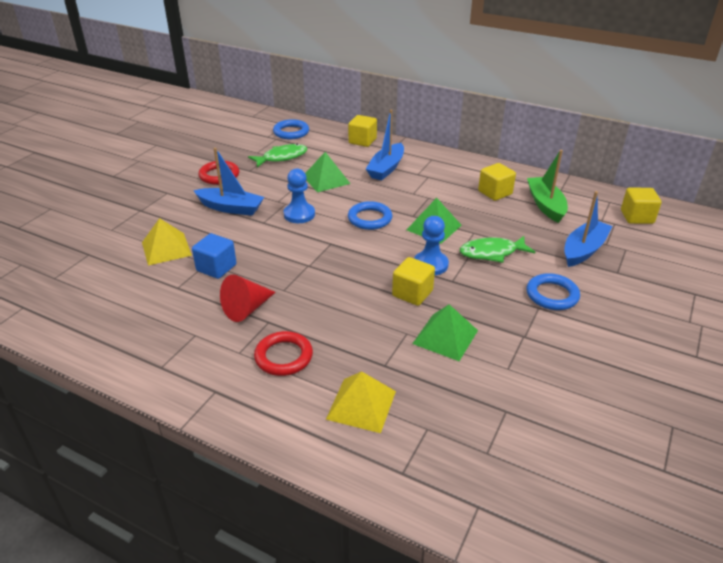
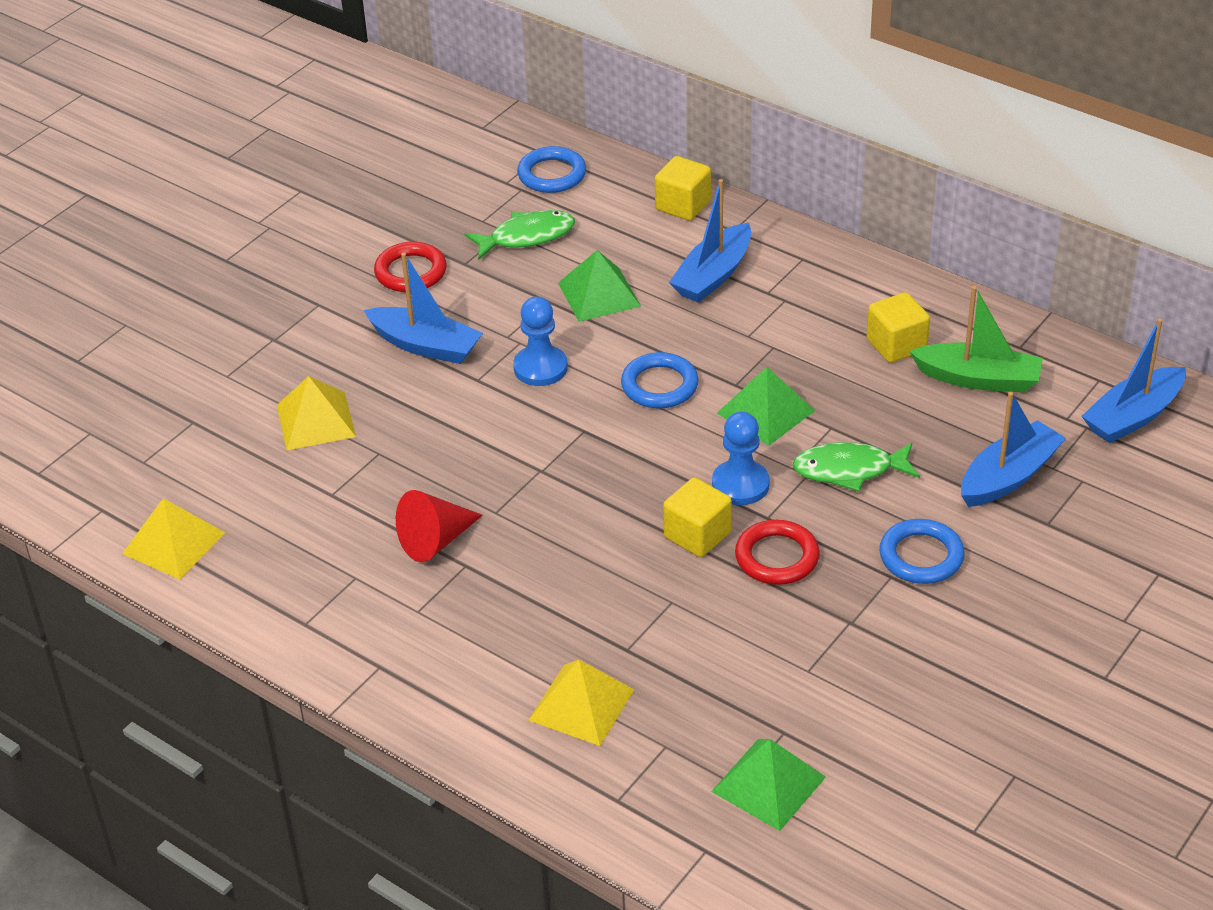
camera: 10 degrees right, 5 degrees up
(70, 323) = (173, 543): none -> yellow pyramid
(216, 268) = (394, 463): blue cube -> none
(283, 356) = (482, 623): red ring -> red ring (777, 557)
(445, 337) = (729, 612): green pyramid -> green pyramid (768, 784)
(545, 205) = (978, 379): green boat -> green boat turned 105 degrees clockwise
(637, 217) = (1133, 416): yellow cube -> blue boat

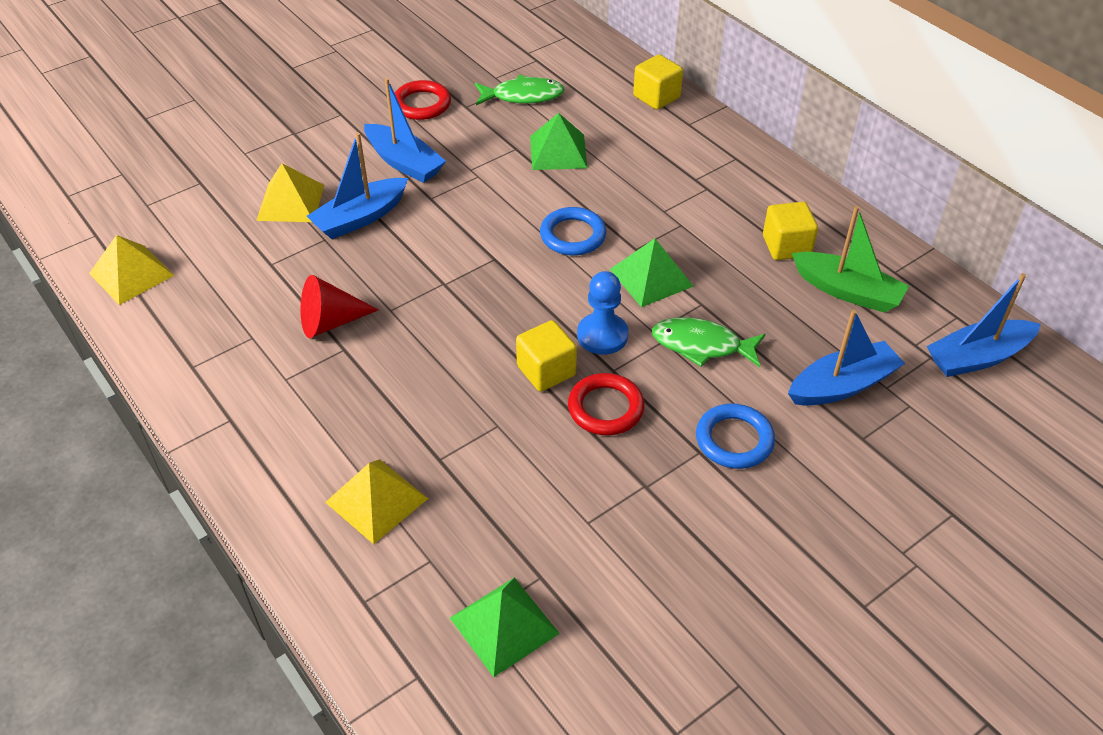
camera: 15 degrees right, 5 degrees up
(540, 368) = (484, 200): blue pawn -> none
(552, 174) = (565, 54): blue ring -> none
(713, 275) = (656, 156): blue boat -> blue boat (360, 218)

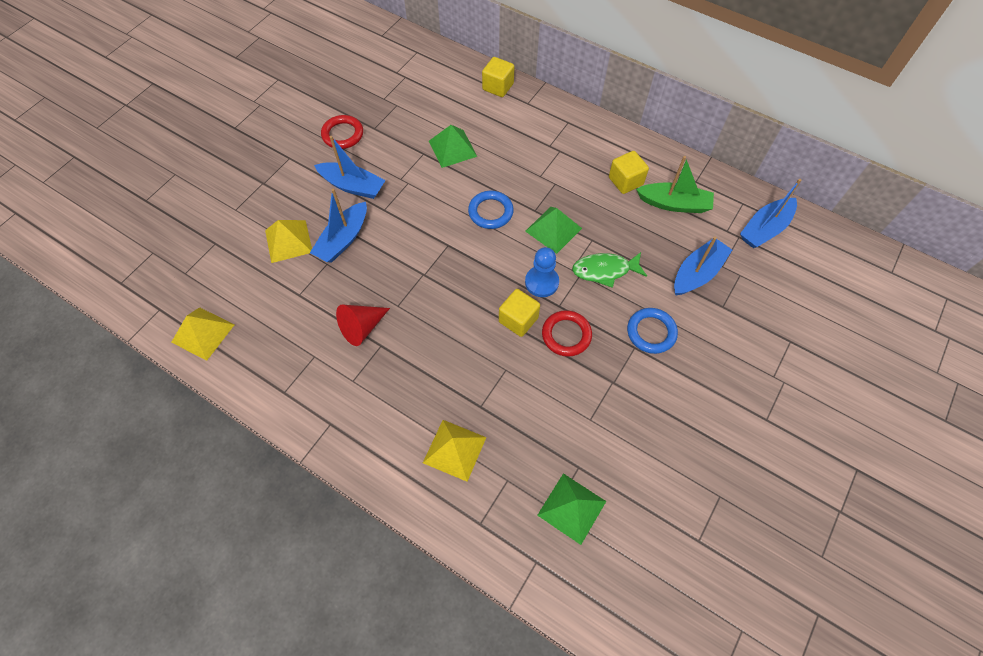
camera: 20 degrees left, 15 degrees up
(523, 96) = (409, 109): green fish -> none

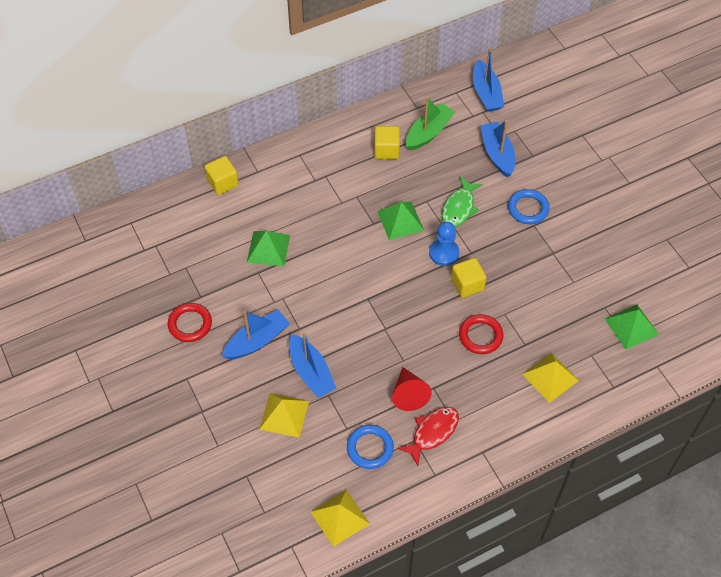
camera: 60 degrees left, 5 degrees down
(329, 368) = (432, 433): none -> red fish
(490, 212) = (354, 253): blue ring -> blue ring (370, 448)
(566, 335) = (499, 261): red ring -> red ring (480, 336)

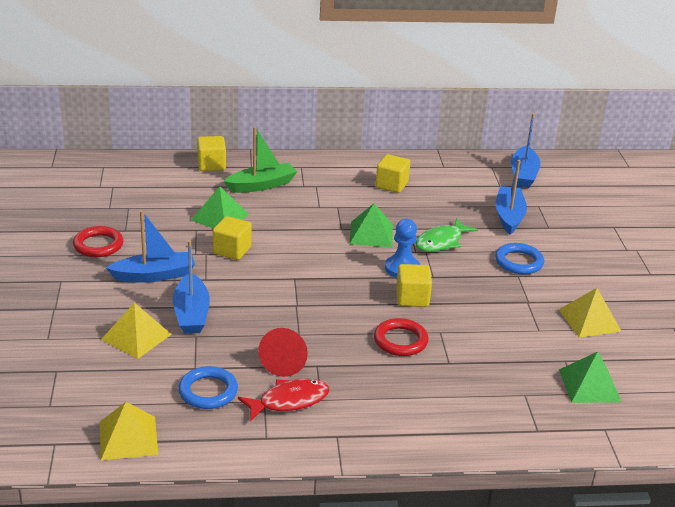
camera: 20 degrees right, 25 degrees down
(301, 286) = (232, 250): none -> yellow cube
(428, 132) = (444, 184): green boat -> green boat (261, 185)
(550, 377) = (462, 398): yellow pyramid -> yellow pyramid (589, 320)

